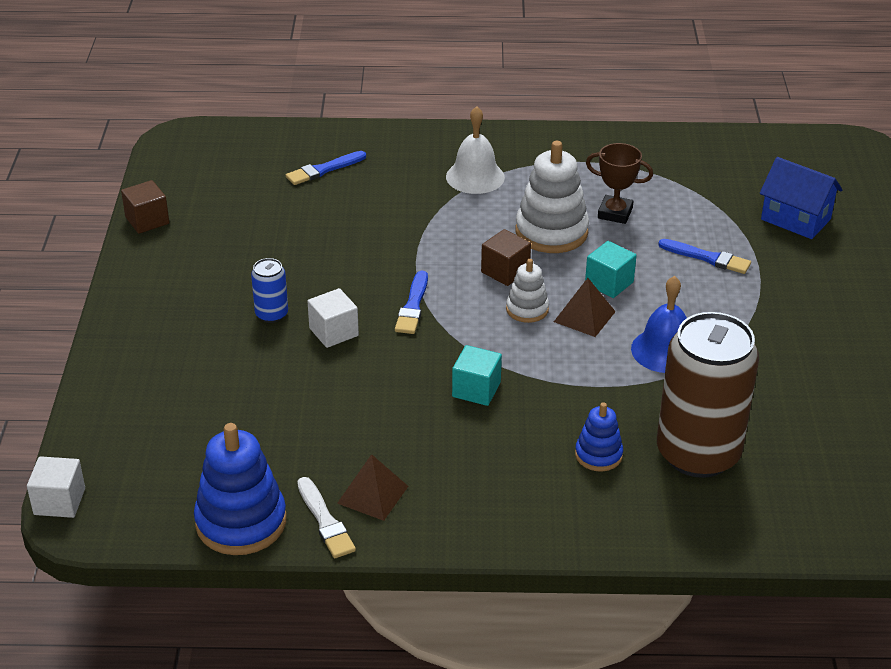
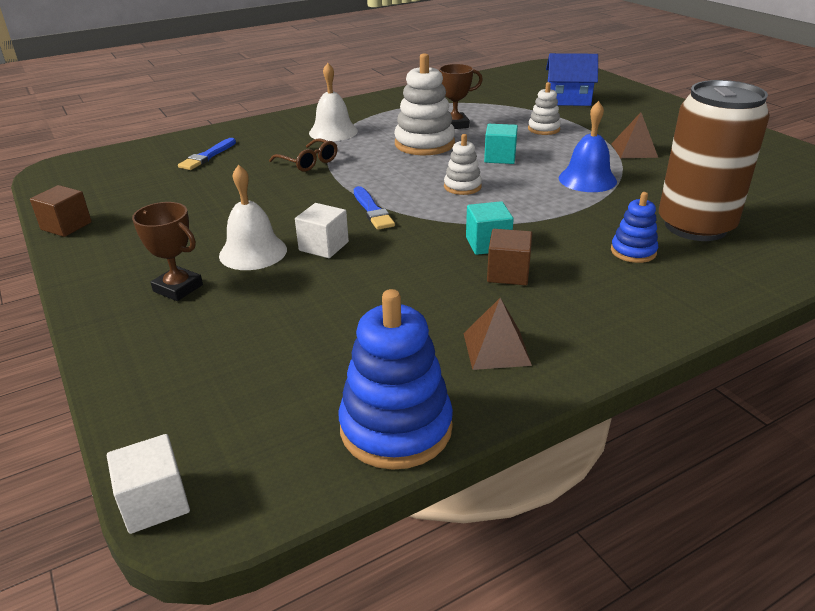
camera: 30 degrees left, 5 degrees down
(187, 329) = (178, 288): none -> brown trophy
(271, 314) = (253, 252): blue can -> white bell
(325, 521) = (479, 389): white brush -> none
(411, 215) = (308, 162): none -> brown glasses
(505, 271) = (418, 172): brown cube -> brown cube (508, 273)
(584, 316) = (508, 178): brown pyramid -> brown pyramid (634, 150)
(707, 258) = (543, 129): blue brush -> white stacking toy

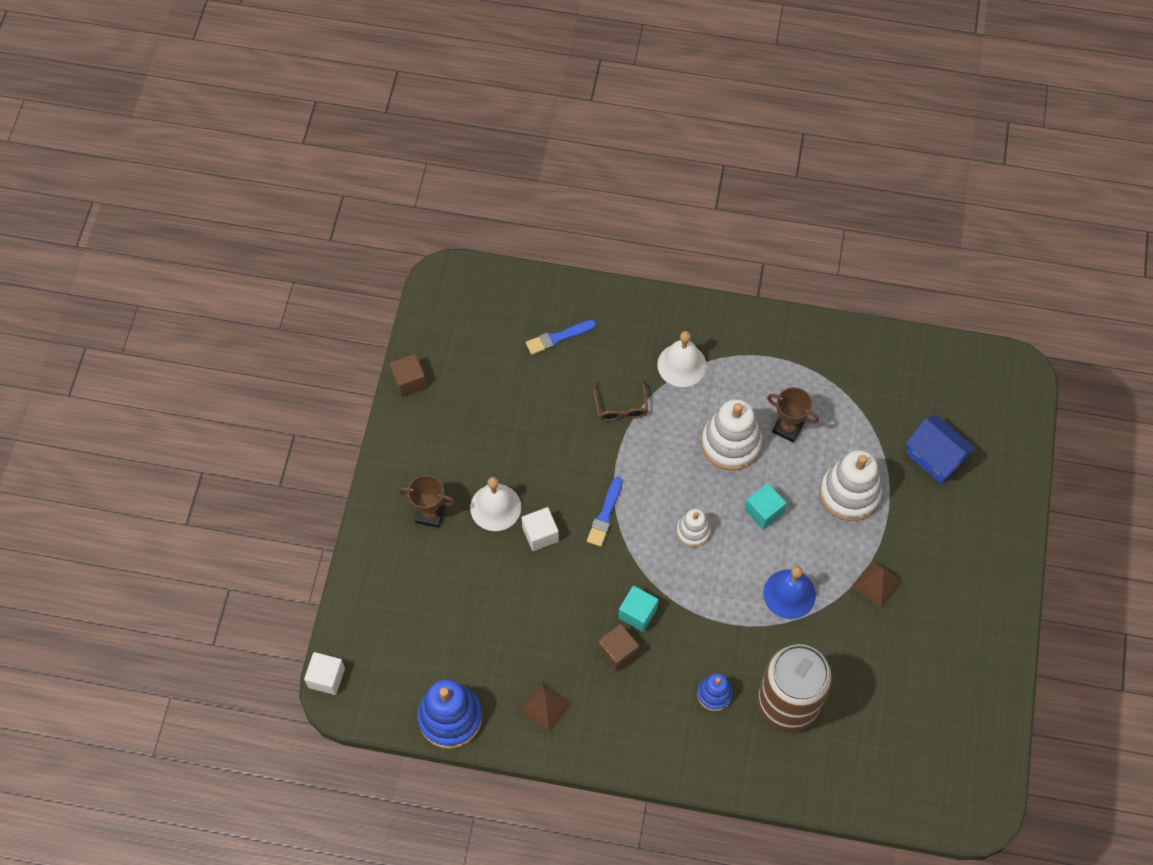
camera: 40 degrees right, 30 degrees up
(178, 288) = (430, 514): brown trophy -> brown trophy turned 60 degrees counterclockwise
(543, 129) = (849, 493): white stacking toy -> white stacking toy, size x1.82

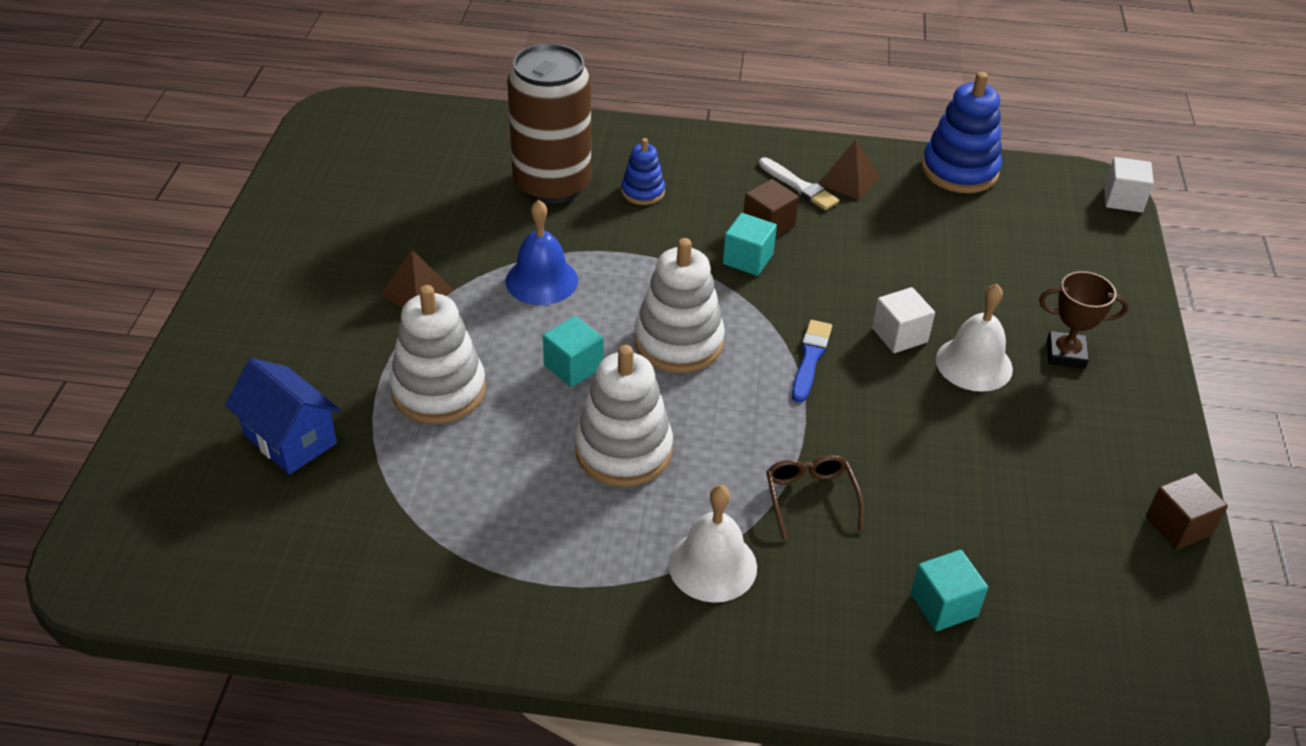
camera: 175 degrees right, 20 degrees down
(558, 337) = (943, 605): blue brush -> turquoise cube
(587, 699) = (799, 186): none -> white brush
(693, 531) = (678, 342): white stacking toy -> white stacking toy, size x1.82
(787, 428) = (528, 474): brown trophy -> none

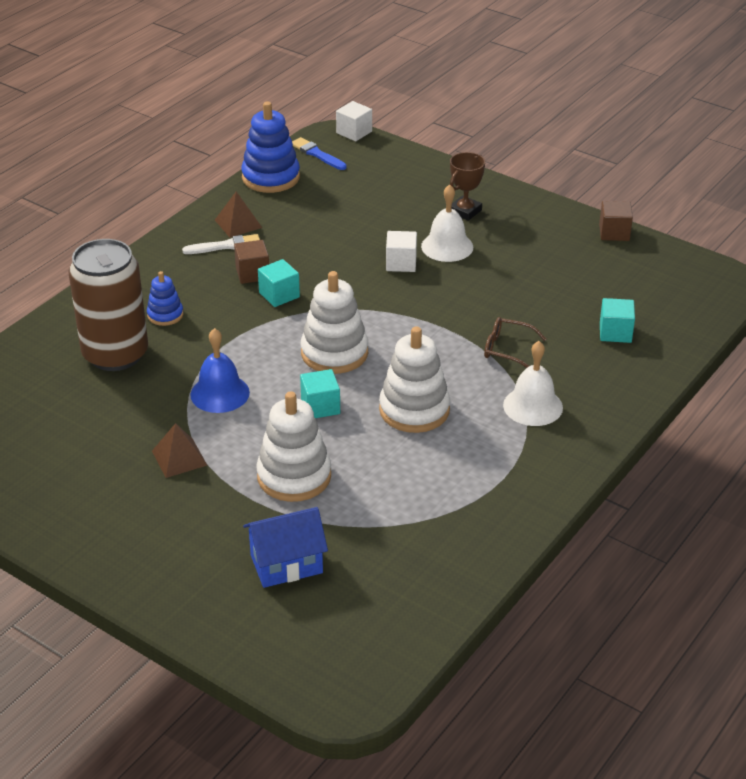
camera: 60 degrees left, 5 degrees down
(810, 359) = (393, 305): blue brush -> blue brush (317, 154)

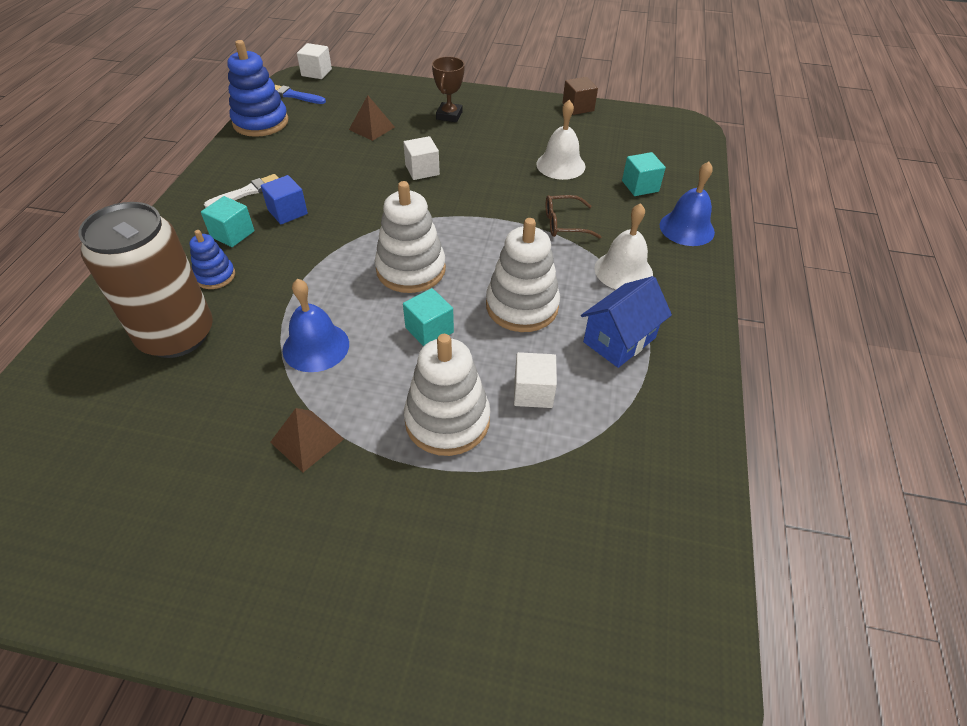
camera: 25 degrees left, 10 degrees up
(238, 223) = (249, 169): brown pyramid -> brown pyramid (371, 128)
(252, 273) = (287, 212): brown cube -> blue cube
(279, 295) = (325, 226): turquoise cube -> turquoise cube (232, 234)
(286, 564) = (502, 540): blue house -> blue house (619, 340)
(377, 477) = (533, 392): none -> white cube
(447, 246) = (453, 147): white bell -> white bell (560, 165)
(630, 385) = (687, 228): none -> blue bell

